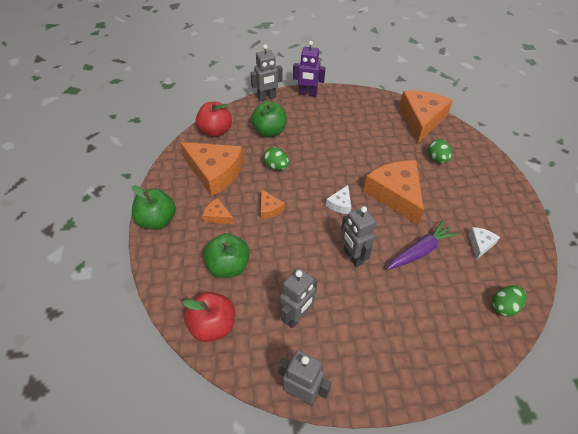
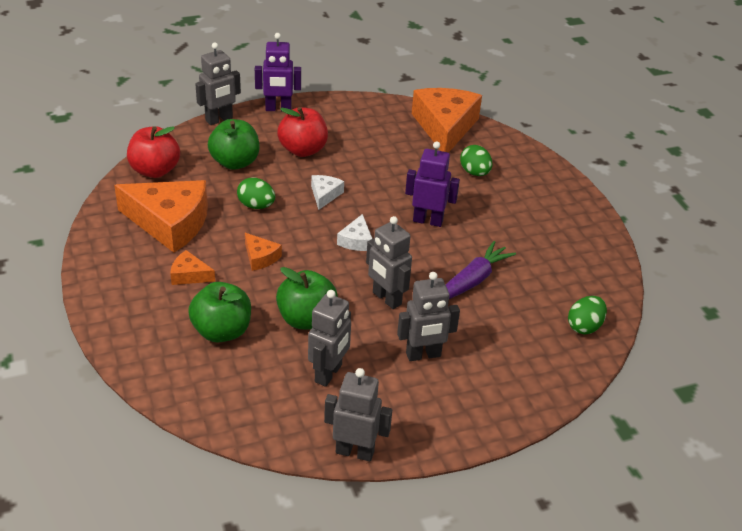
camera: 15 degrees left, 10 degrees down
(157, 220) = (103, 291): green apple -> green apple (306, 319)
(213, 326) = (220, 399): red apple -> red apple (303, 150)
(371, 312) = (423, 355): none -> grey robot
(395, 194) = (428, 221): orange cheese -> purple robot
(480, 244) = (546, 264): white cheese -> white cheese (325, 195)

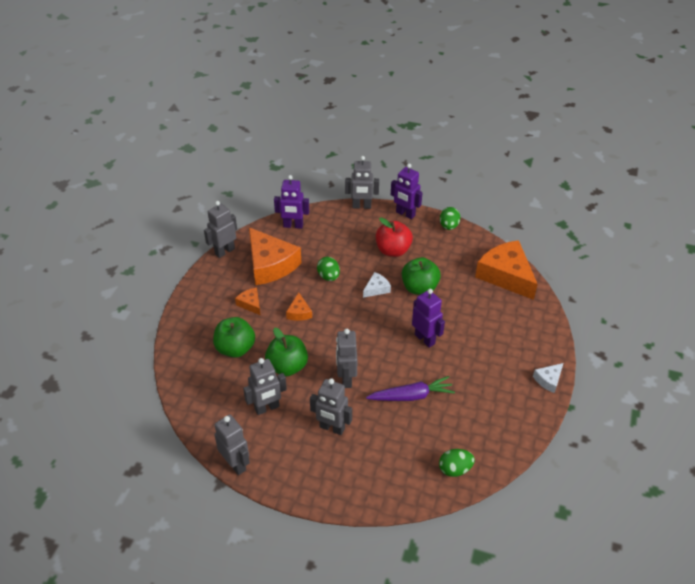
camera: 40 degrees right, 5 degrees up
(92, 233) = (224, 251): none -> grey robot
(155, 170) = (293, 226): red apple -> purple robot
(235, 162) = (343, 241): green apple -> green apple (419, 288)
(356, 241) = (366, 330): white cheese -> white cheese (548, 380)
(445, 127) = (506, 275): orange cheese -> orange cheese turned 75 degrees counterclockwise
(474, 172) = (492, 319): green egg -> green egg (449, 226)

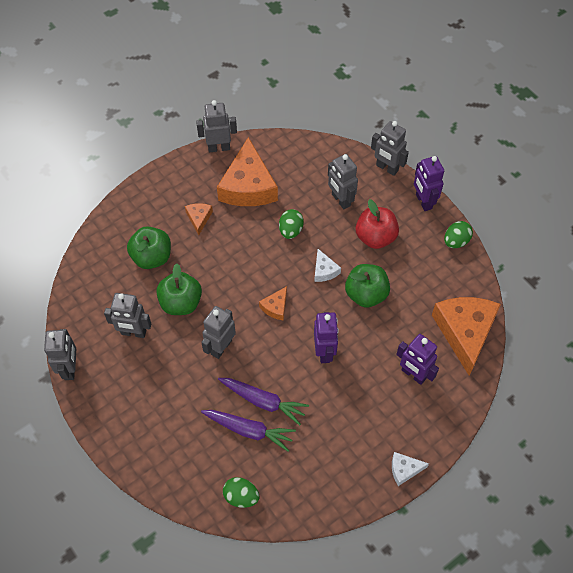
camera: 35 degrees right, 15 degrees up
(293, 226) = (302, 154): purple robot -> purple robot (413, 374)
(299, 312) = (234, 253): orange cheese -> orange cheese (275, 307)
(332, 428) = (171, 387): grey robot -> grey robot (340, 200)
(376, 289) = (324, 270): white cheese -> white cheese turned 75 degrees clockwise
(419, 421) = (249, 430): none -> purple carrot

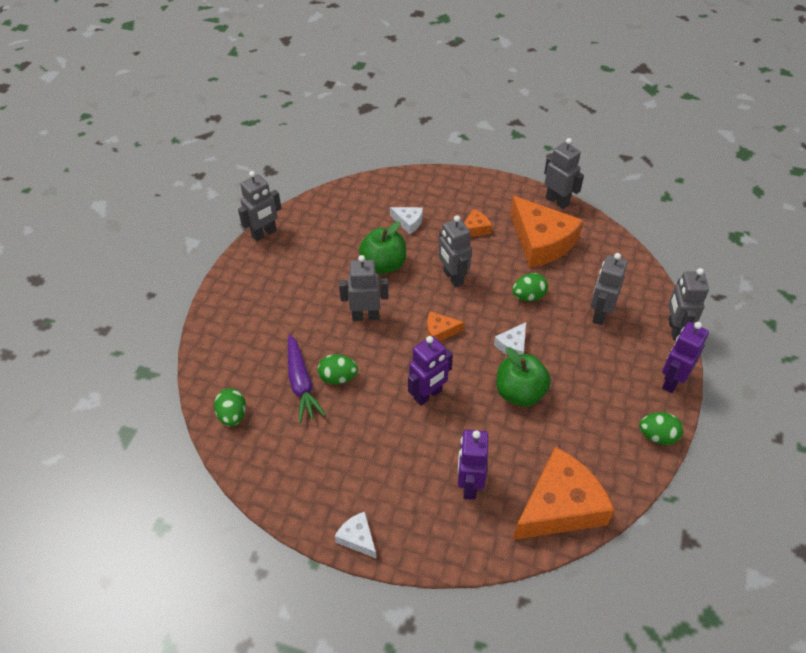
camera: 55 degrees right, 10 degrees down
(133, 332) = (329, 252): grey robot -> grey robot (452, 278)
(152, 257) = (408, 222): green apple -> white cheese
(248, 186) = (541, 241): orange cheese -> orange cheese turned 90 degrees counterclockwise
(263, 401) = (338, 378): purple carrot -> green egg
(375, 237) = (589, 364): red apple -> none

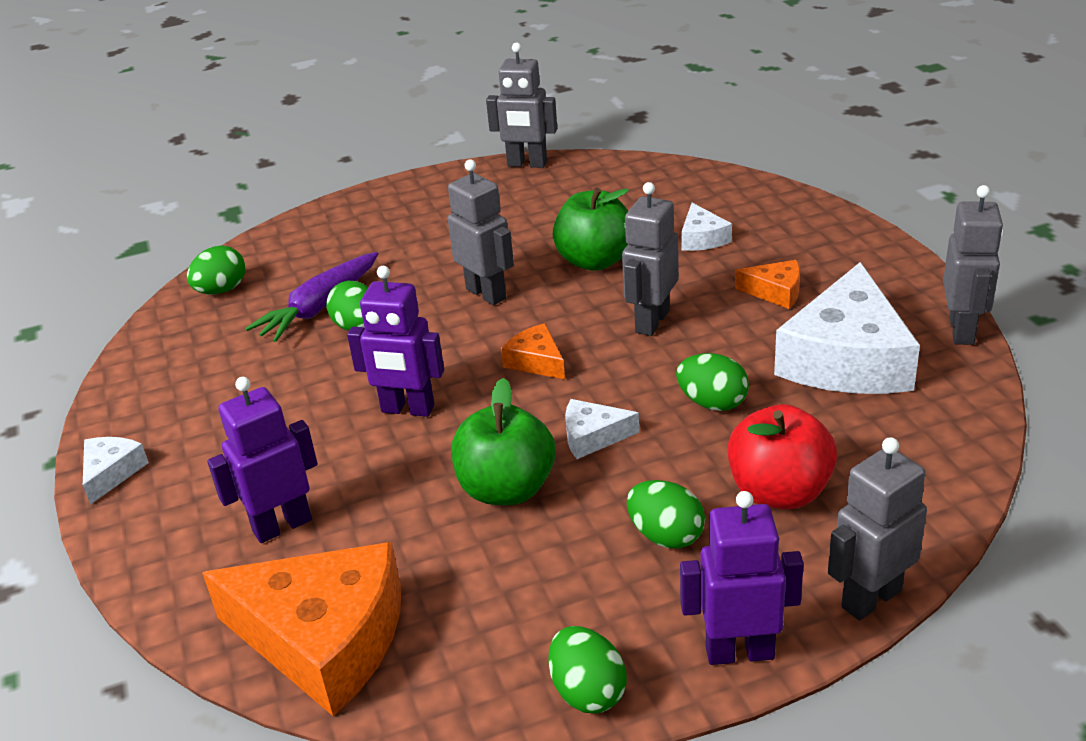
camera: 55 degrees right, 15 degrees down
(541, 241) = (847, 359): orange cheese -> white cheese
(594, 362) = (665, 536): none -> green egg
(599, 314) = (779, 492): grey robot -> red apple

